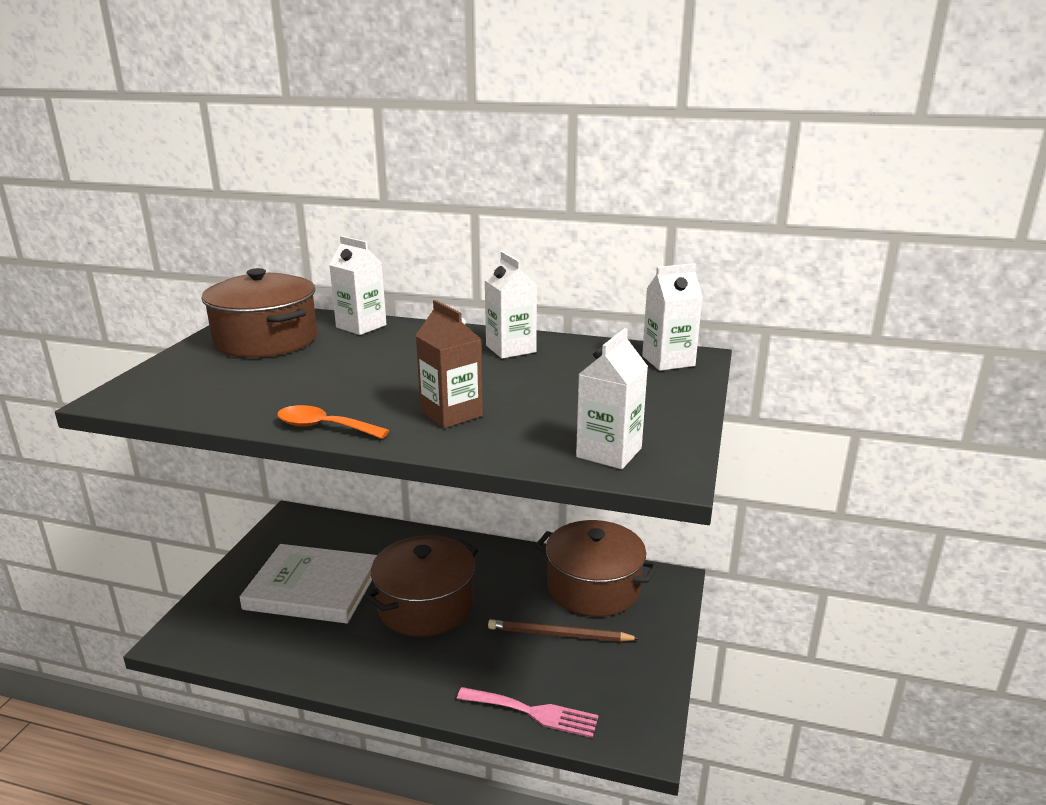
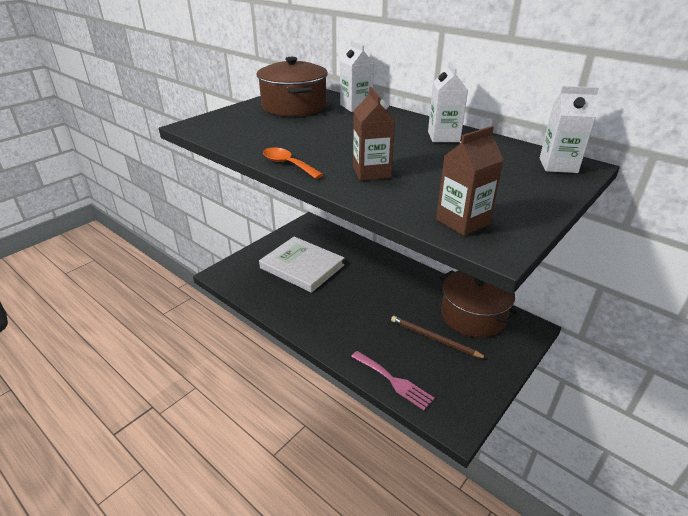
camera: 25 degrees right, 10 degrees up
(425, 605) = (360, 295): brown pot -> none
(609, 452) = (462, 222): white carton -> brown carton

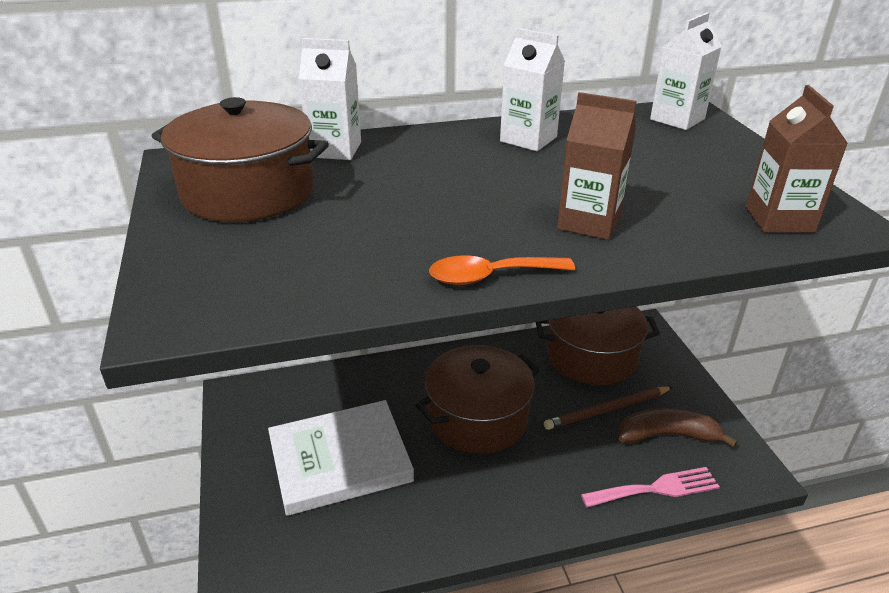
camera: 55 degrees left, 0 degrees up
(373, 294) = (478, 418): none -> brown pot
(443, 372) = (667, 435): none -> brown banana

